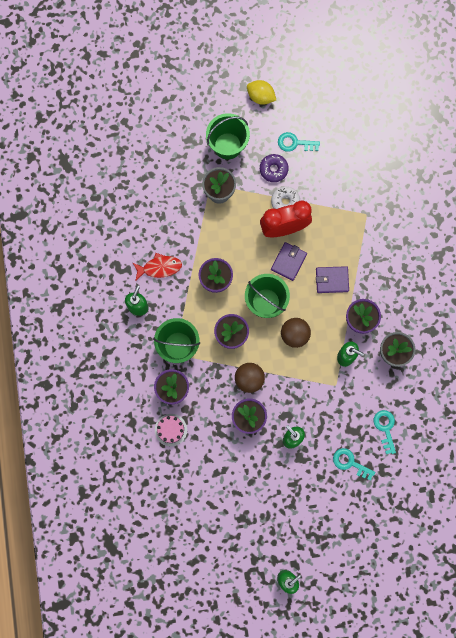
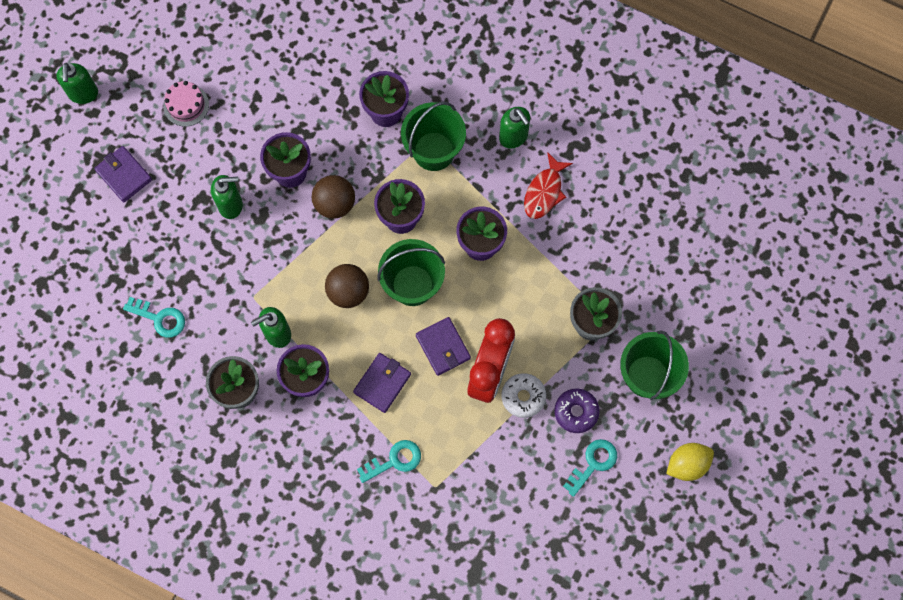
camera: 125 degrees right, 5 degrees down
(171, 430) = (342, 80): pink cake -> pink cake (186, 105)
(319, 515) = (124, 175): none -> purple wallet
(350, 463) = (153, 250): turquoise key -> turquoise key (394, 460)

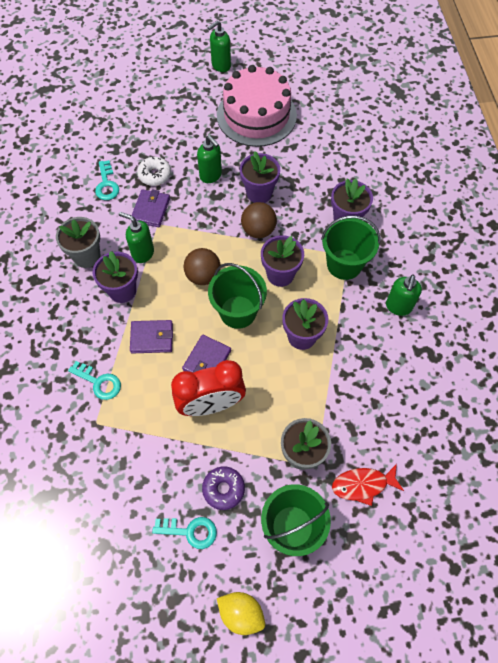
camera: 55 degrees right, 10 degrees down
(124, 175) = (186, 113): purple wallet -> purple wallet (151, 210)
(186, 105) = (256, 115): pink cake -> pink cake, size x2.34
(523, 397) = (208, 441): white donut -> white donut (155, 175)
(544, 192) = (376, 353): red fish -> red fish (363, 485)

